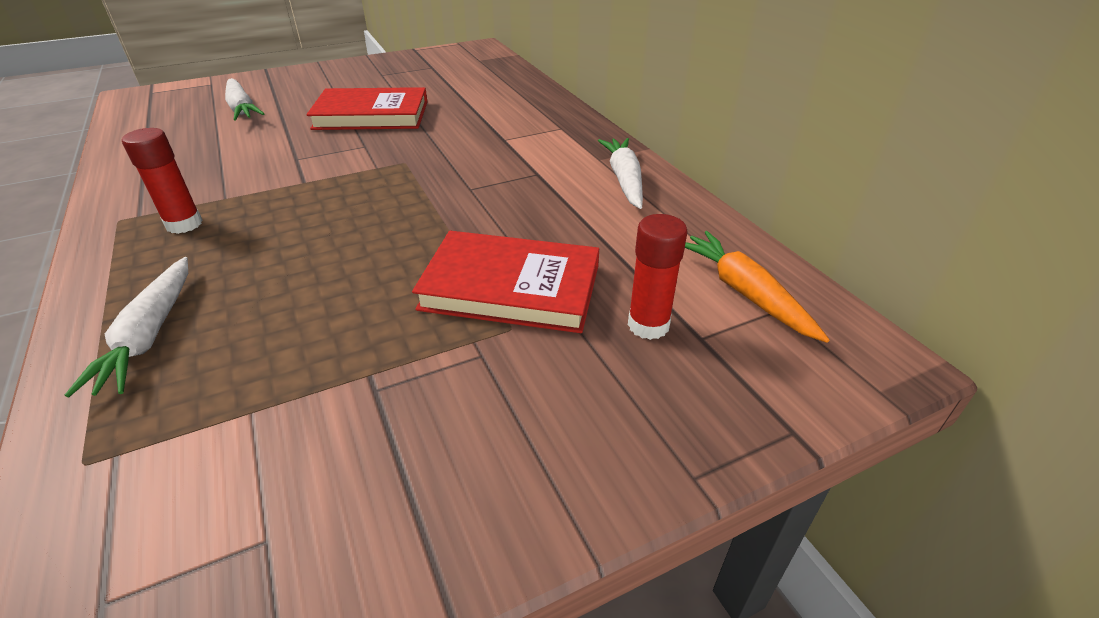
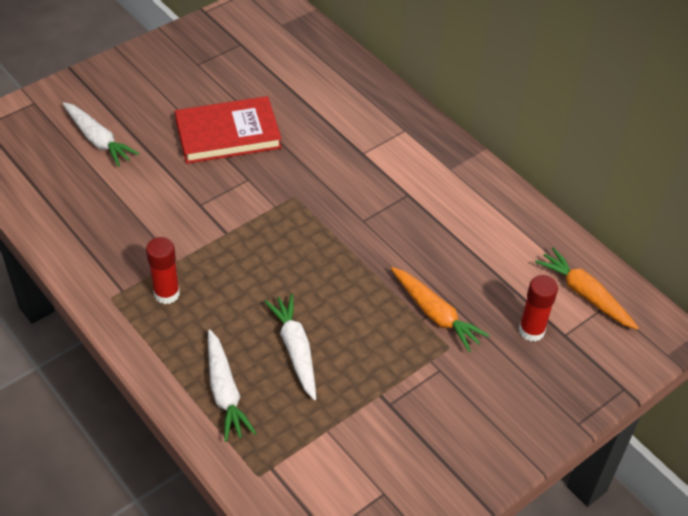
camera: 15 degrees left, 10 degrees up
(511, 287) = (435, 314): red book -> orange carrot
(624, 180) = (477, 192): white carrot -> white carrot (295, 349)

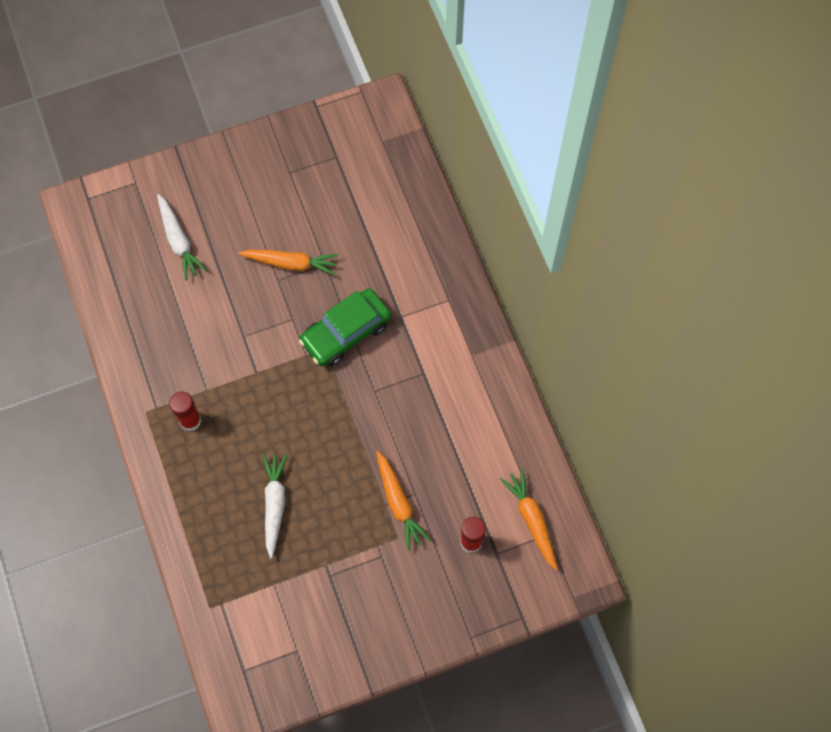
camera: 20 degrees right, 20 degrees up
(225, 392) = (208, 527): white carrot -> none
(228, 134) = (291, 263): red book -> orange carrot
(310, 178) = (346, 332): none -> green car

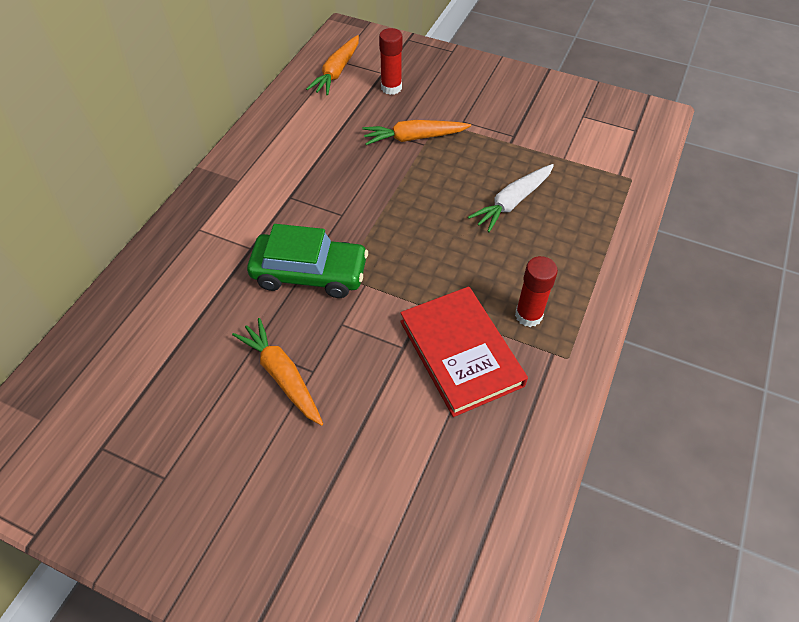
camera: 135 degrees left, 15 degrees down
(179, 241) = (367, 512): white carrot -> none
(208, 361) = (461, 353): none -> red book
(399, 503) = (414, 138): orange carrot -> orange carrot turned 120 degrees counterclockwise

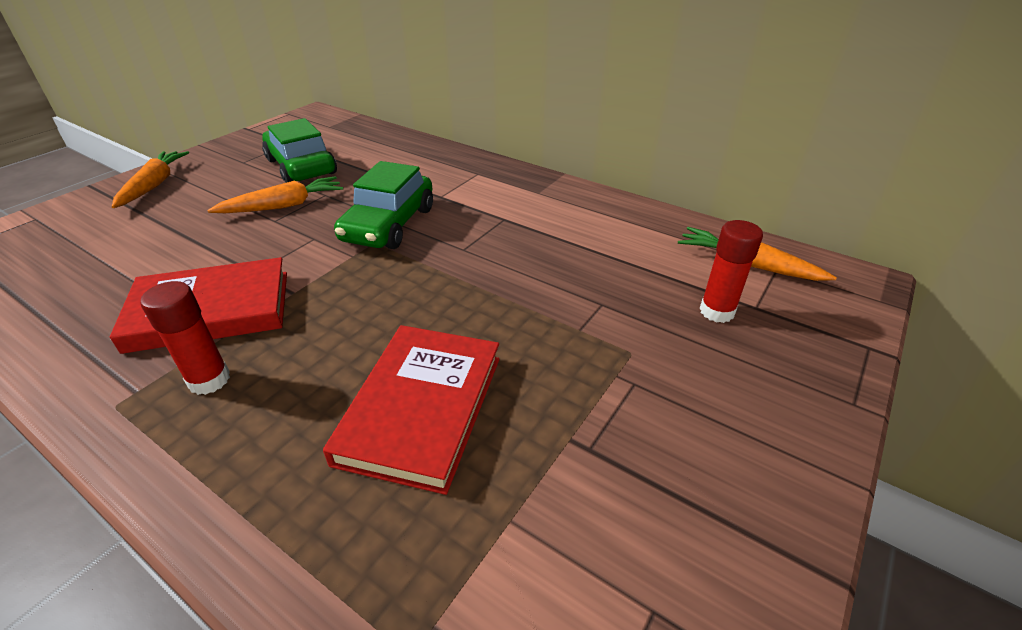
camera: 100 degrees right, 15 degrees down
(181, 399) = (301, 167): none -> green car
(414, 138) = (594, 320): orange carrot -> orange carrot (154, 185)
(512, 202) = (421, 408): white carrot -> red book

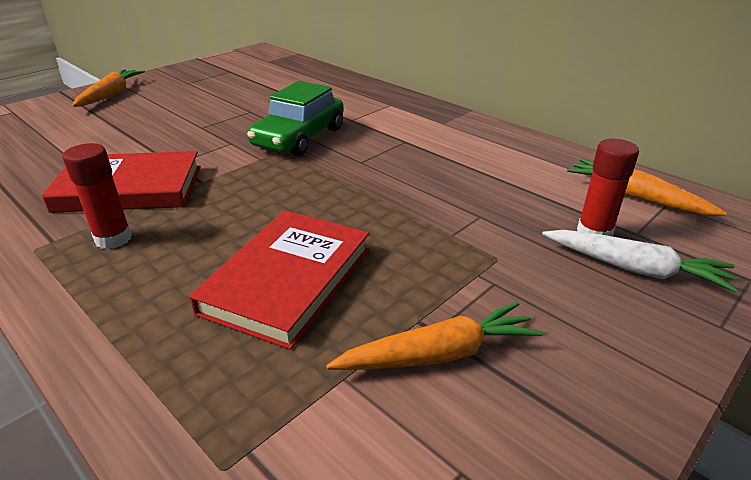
camera: 10 degrees right, 5 degrees down
(283, 206) = (212, 117): orange carrot -> orange carrot (439, 354)
(301, 167) = (235, 89): green car -> none
(764, 349) = (635, 269): none -> white carrot

